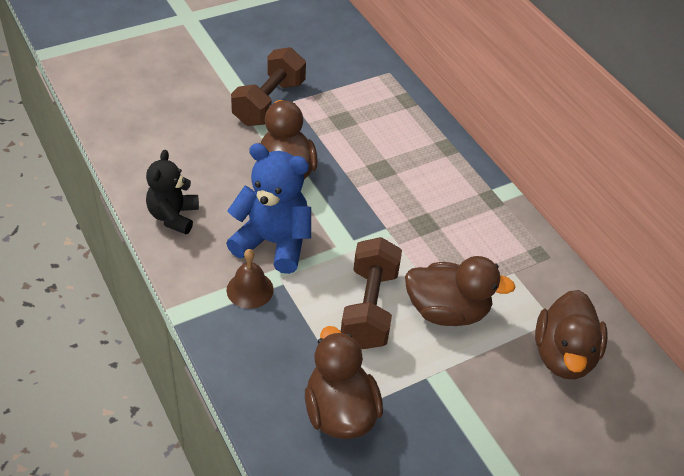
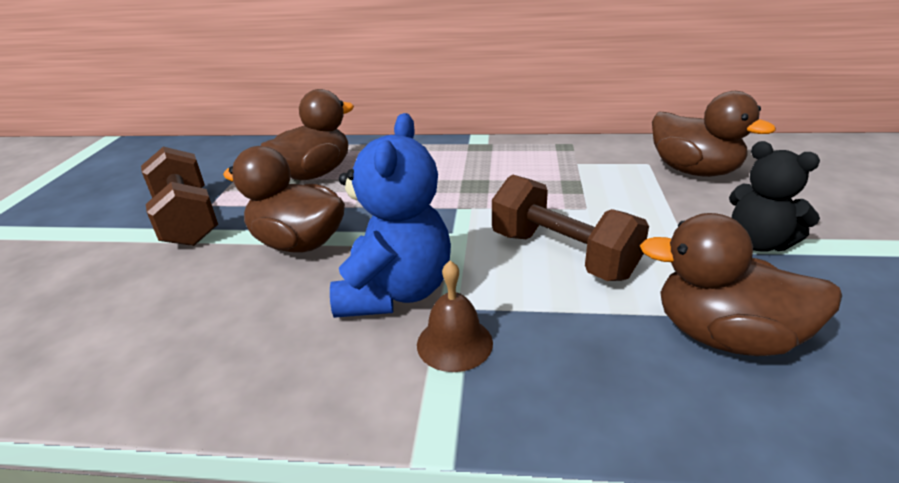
camera: 50 degrees left, 15 degrees down
(173, 216) = (240, 373): black teddy bear -> black teddy bear (758, 243)
(273, 243) = (395, 292): blue teddy bear -> blue teddy bear turned 135 degrees clockwise
(447, 311) = (601, 209): brown duck -> brown duck (314, 174)

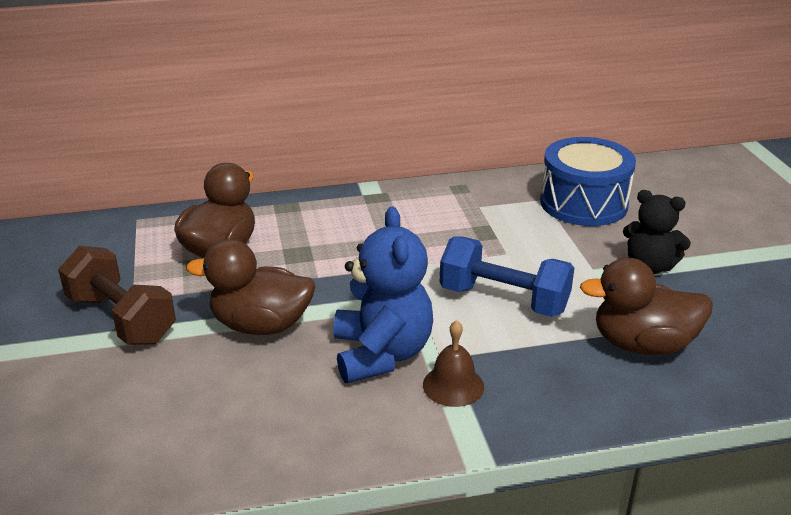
camera: 20 degrees left, 0 degrees up
(562, 255) = (503, 300): brown dumbbell -> blue dumbbell
(694, 171) = (583, 203): brown duck -> blue drum

